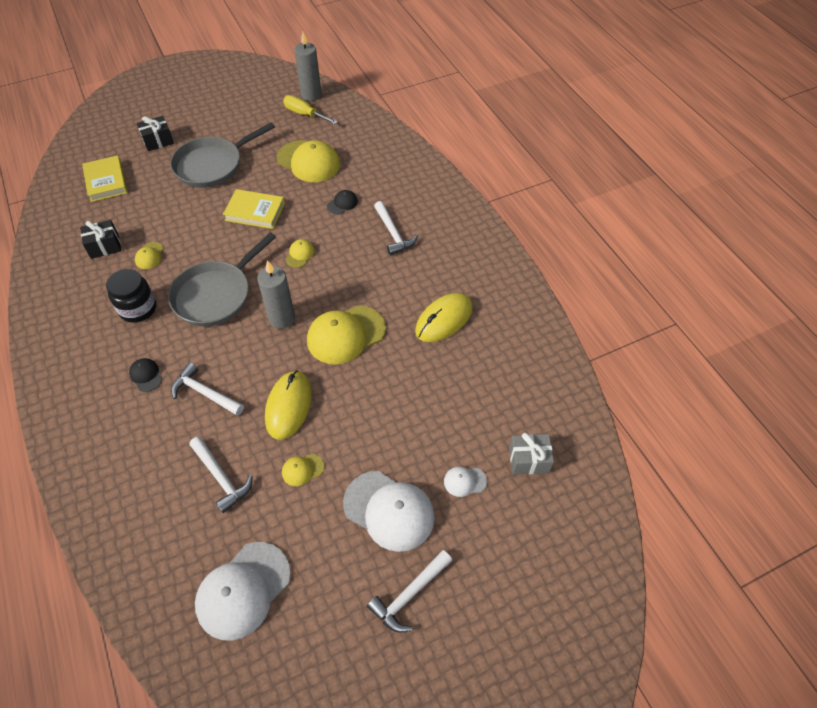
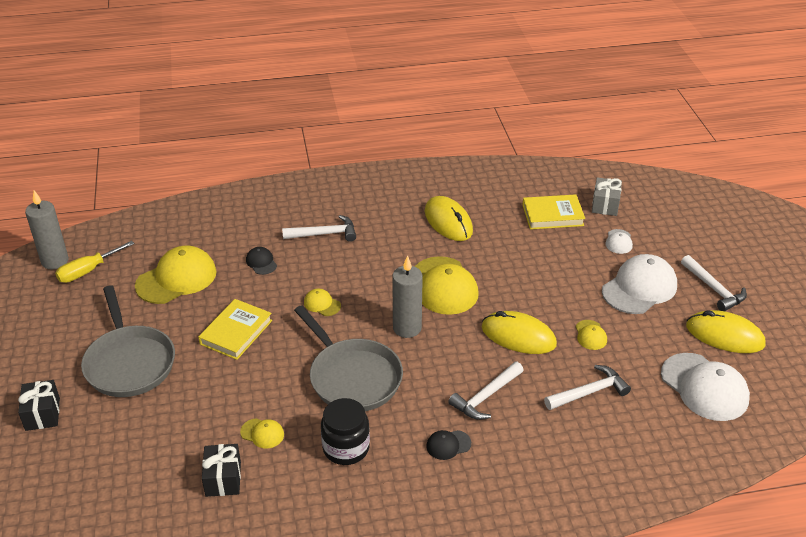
camera: 75 degrees left, 15 degrees down
(106, 181) = (93, 474): yellow book -> yellow book (552, 215)
(329, 610) = (724, 335): none -> yellow mouse

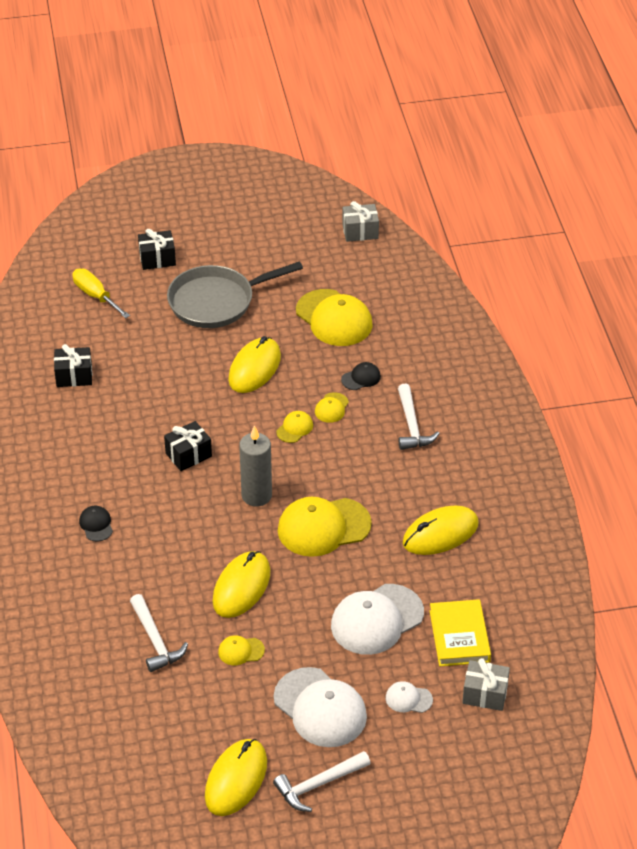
camera: 90 degrees right, 5 degrees up
(55, 261) = (360, 231): grey candle -> grey gift
(88, 271) = (345, 256): yellow screwdriver -> yellow screwdriver (95, 296)
(236, 332) = (254, 368): yellow book -> yellow mouse
(262, 433) = (122, 396): yellow cap -> yellow cap (331, 408)
(346, 448) = (100, 453): black jar -> none
(352, 377) = (188, 455): grey pan -> black gift
(486, 397) = (155, 555): white hammer -> none
(704, 387) = (155, 744): white cap -> white cap (376, 620)

